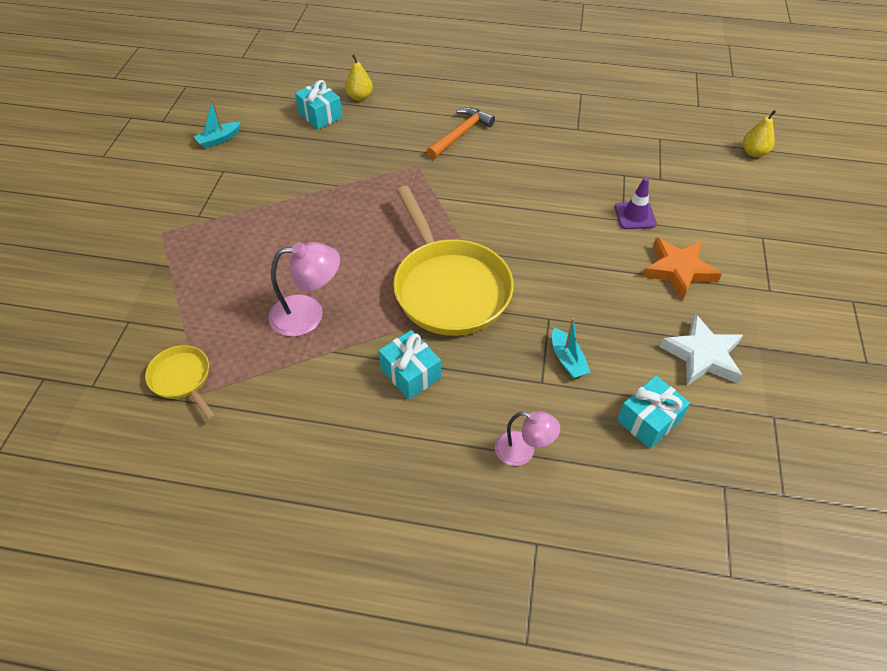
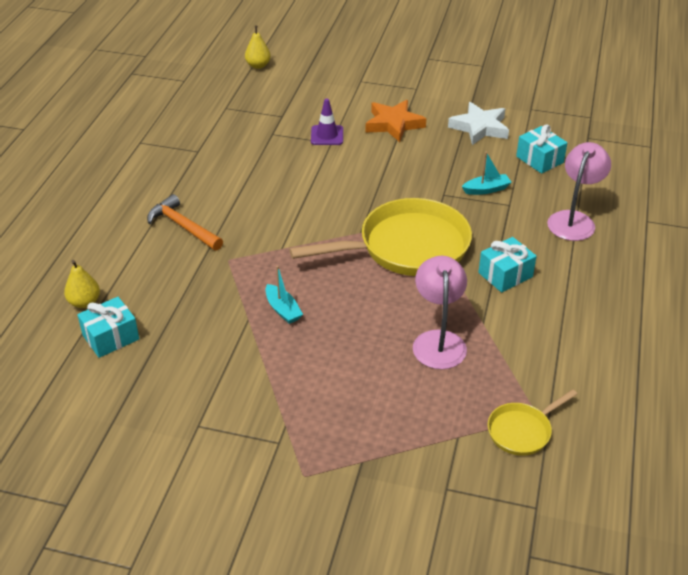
camera: 85 degrees left, 10 degrees down
(219, 139) = (131, 435): turquoise boat -> turquoise boat (283, 310)
(523, 451) = (574, 220): pink lamp -> pink lamp, size x1.54

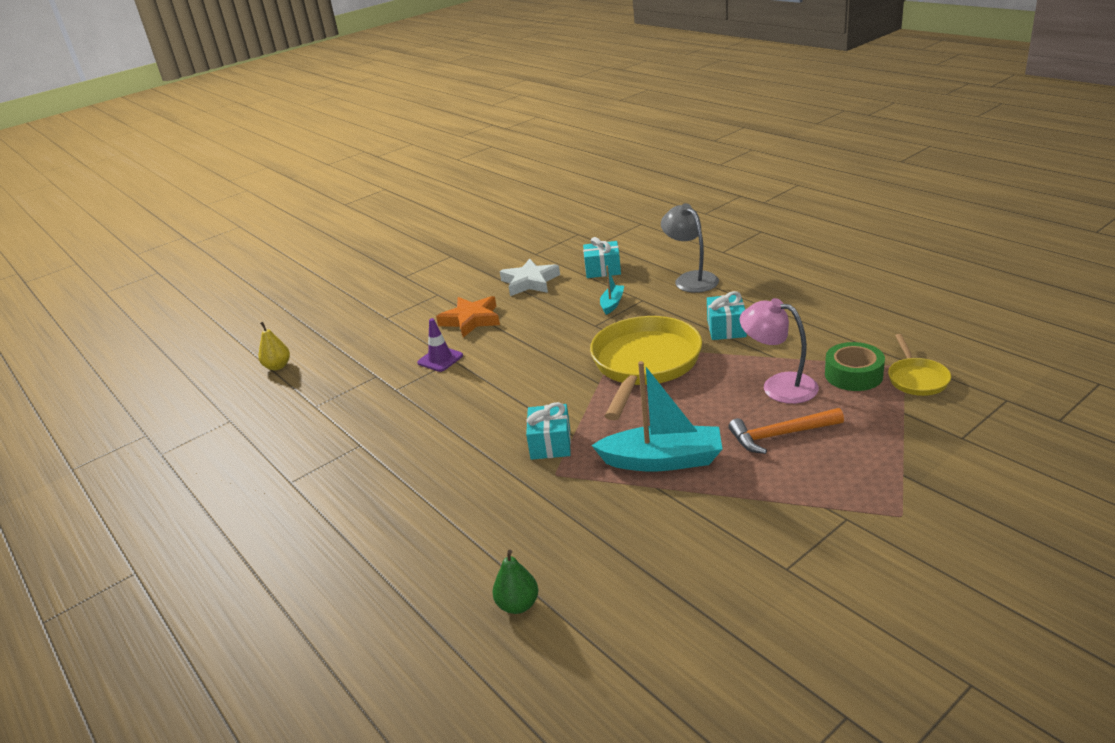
camera: 50 degrees left, 10 degrees down
(84, 302) = (518, 605): yellow pear -> green pear
(111, 337) = (597, 598): turquoise gift -> turquoise gift (550, 443)
(183, 226) = (470, 490): orange hammer -> orange hammer (780, 435)
(283, 310) = (662, 460): turquoise boat -> turquoise boat, size x1.98
(494, 384) = (853, 375): none -> green tape
(574, 220) = (691, 279): pink lamp -> grey lamp

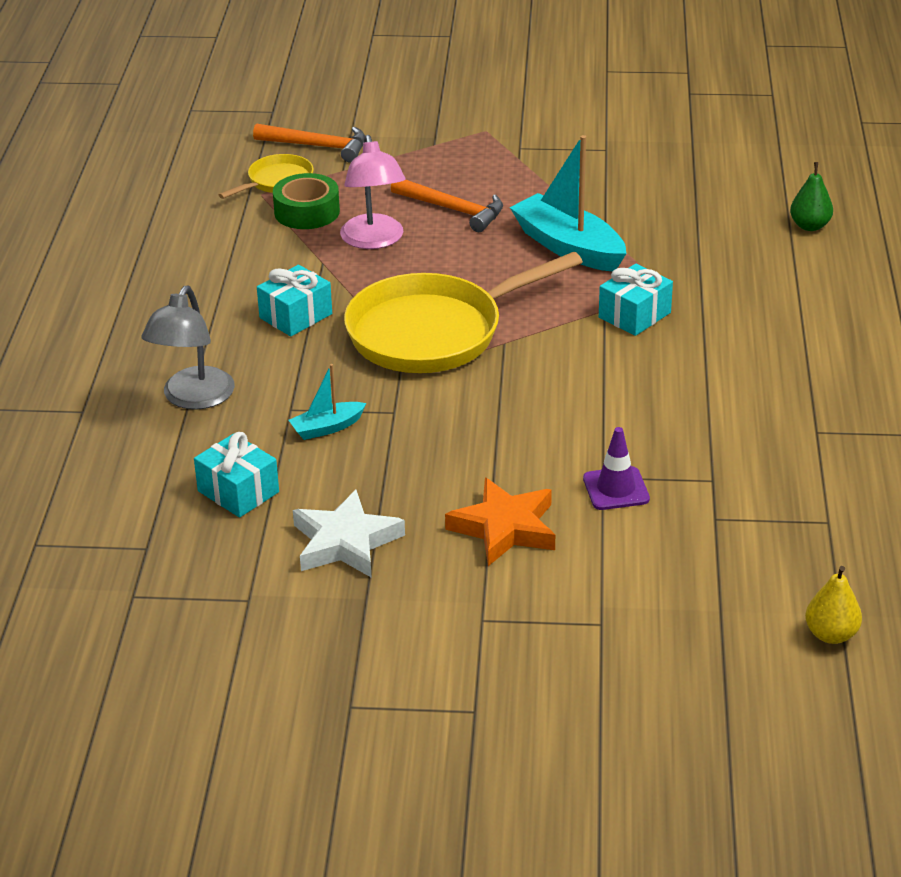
camera: 140 degrees left, 5 degrees up
(961, 417) = (318, 146): none -> orange hammer

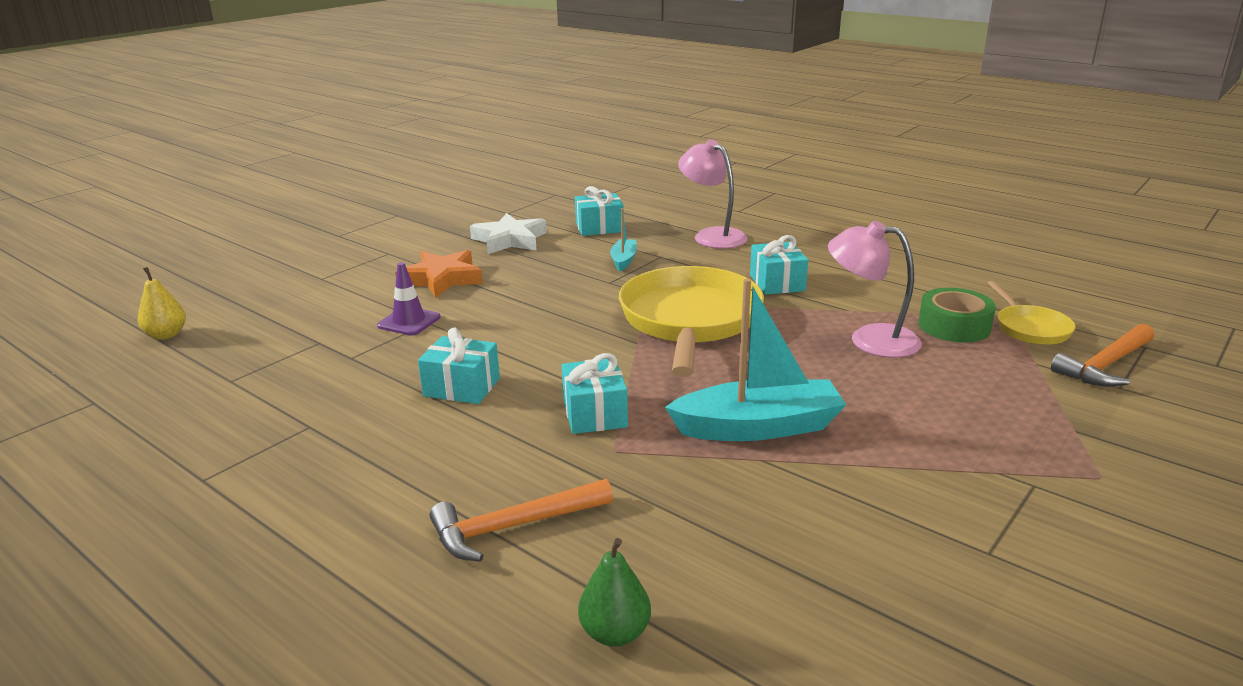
camera: 125 degrees right, 10 degrees down
(193, 398) = (712, 236): grey lamp -> pink lamp
(453, 210) = (898, 392): orange hammer -> orange hammer (513, 526)
(678, 392) = (461, 387): none -> turquoise gift

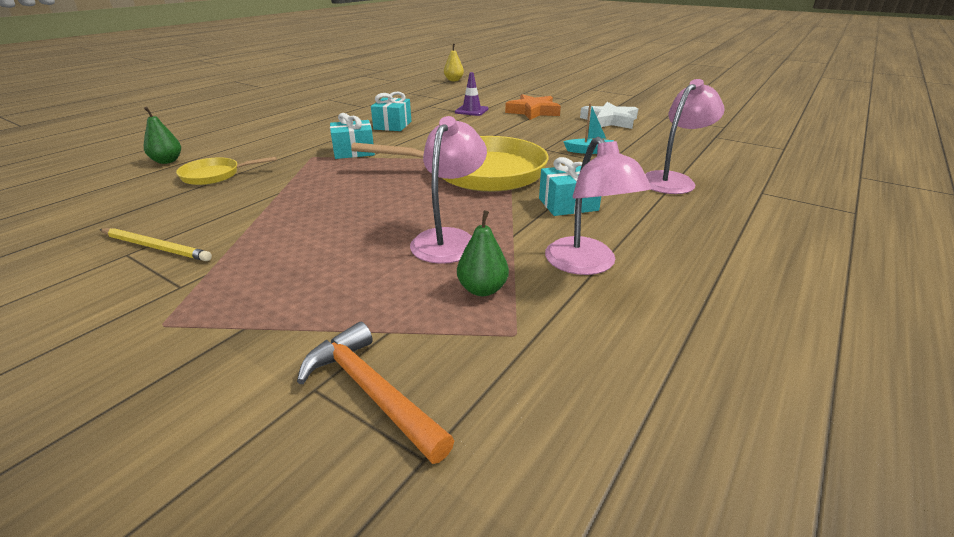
camera: 85 degrees right, 5 degrees up
(513, 526) = (258, 142): orange hammer -> none
(599, 227) = (657, 142): turquoise gift -> none
(758, 427) = (318, 191): turquoise boat -> none
(895, 285) = (587, 265): none -> pink lamp
(954, 326) = (482, 289): green tape -> green pear
(961, 530) = (156, 247): none -> yellow pencil
(1030, 328) = (481, 346): yellow pan -> yellow pan (215, 175)

